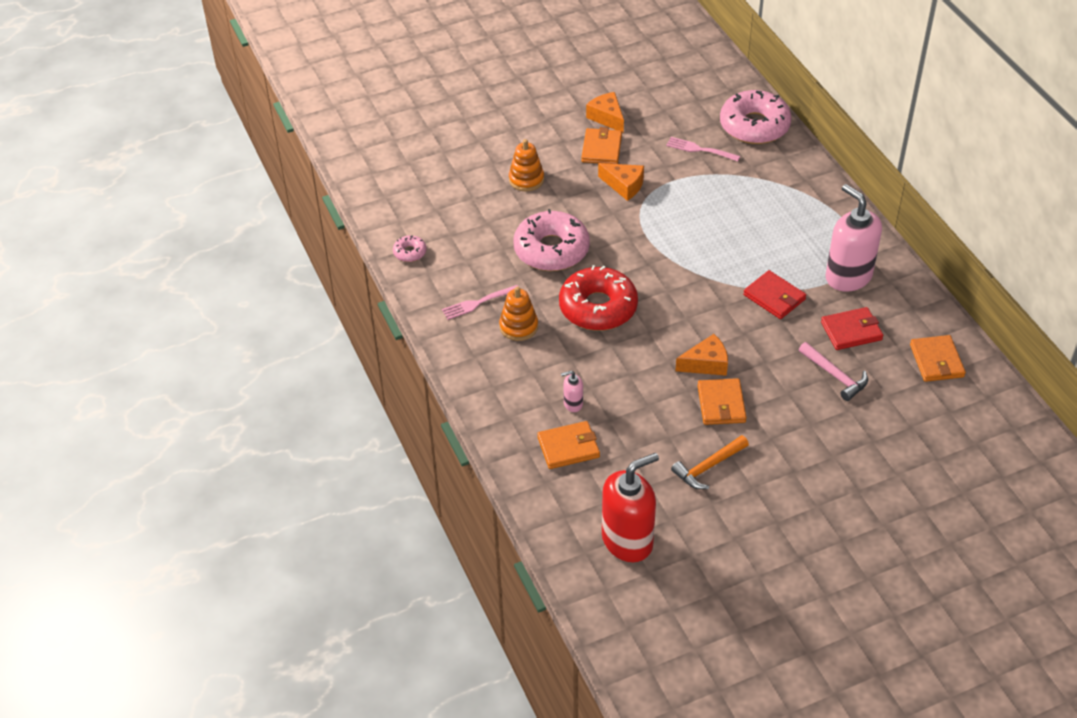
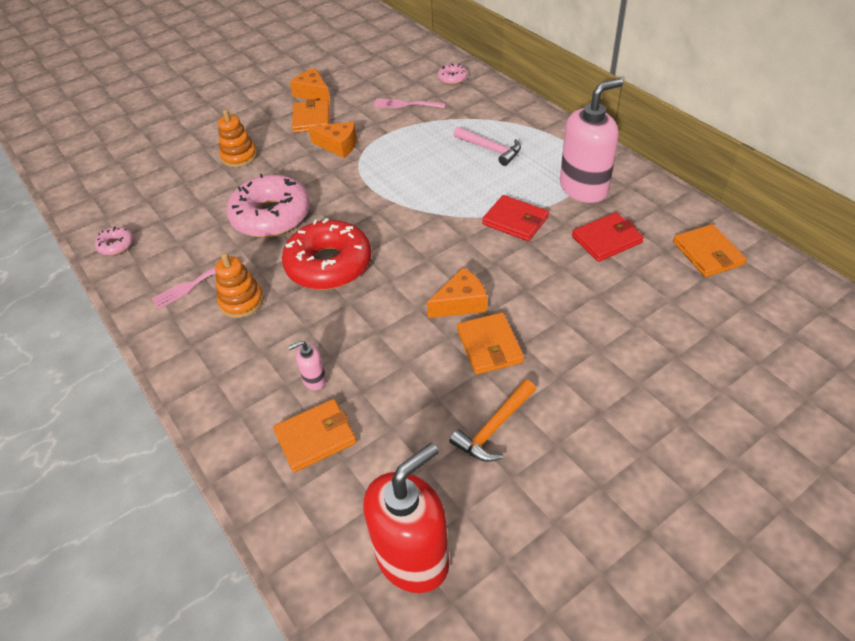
camera: 10 degrees left, 0 degrees up
(754, 126) = (452, 78): pink donut -> pink donut, size x0.44
(835, 376) = (606, 289): pink hammer -> pink hammer (490, 149)
(848, 276) = (584, 188): pink soap dispenser -> pink soap dispenser turned 105 degrees clockwise

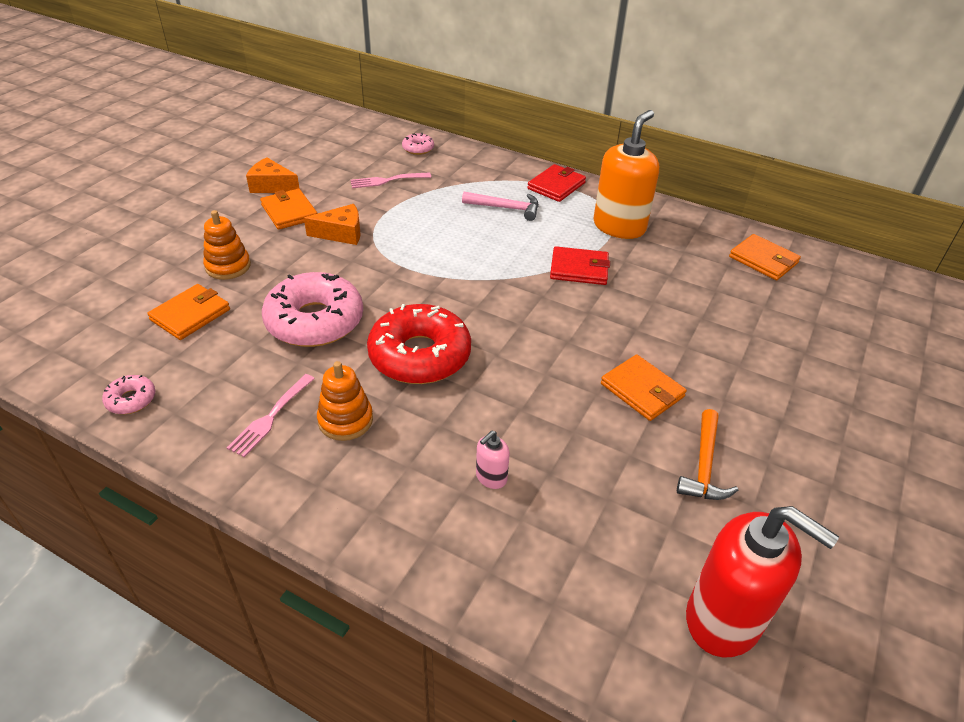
camera: 30 degrees left, 5 degrees down
(315, 437) = (536, 536): orange wallet -> orange wallet (190, 315)
(413, 557) = (724, 619): red soap dispenser -> red soap dispenser turned 105 degrees clockwise
(461, 303) = (585, 358): orange cheese -> none
(584, 188) = (619, 226): pink soap dispenser -> orange soap dispenser
(606, 239) = (673, 267): red wallet -> red wallet (556, 186)

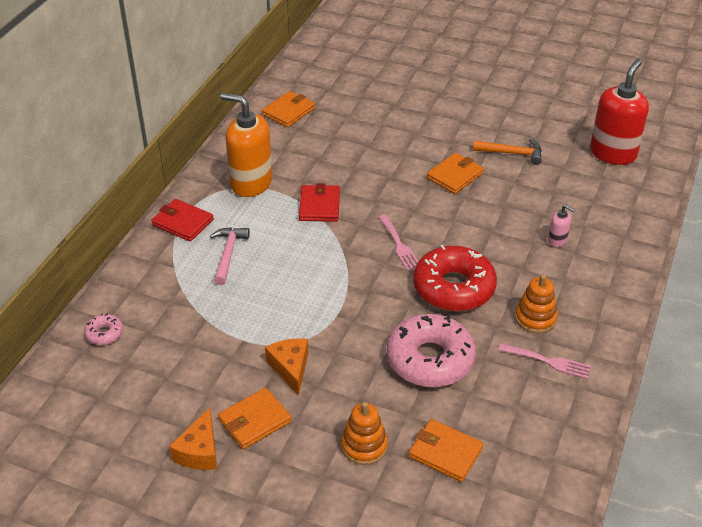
camera: 95 degrees left, 0 degrees up
(131, 400) = (562, 457): pink donut -> none
(387, 180) = (180, 349): pink fork -> pink fork (399, 244)

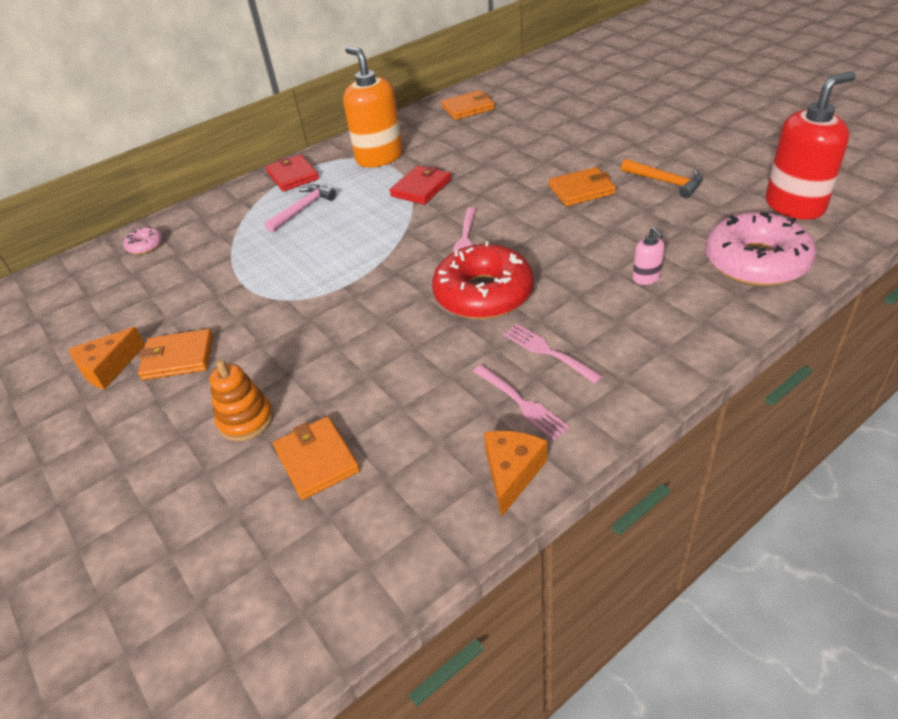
camera: 35 degrees right, 0 degrees up
(290, 368) = (255, 321): orange cheese -> orange cheese (511, 473)
(430, 359) = (392, 357): pink donut -> pink donut (755, 262)
(535, 318) = (548, 352): orange stacking toy -> pink fork

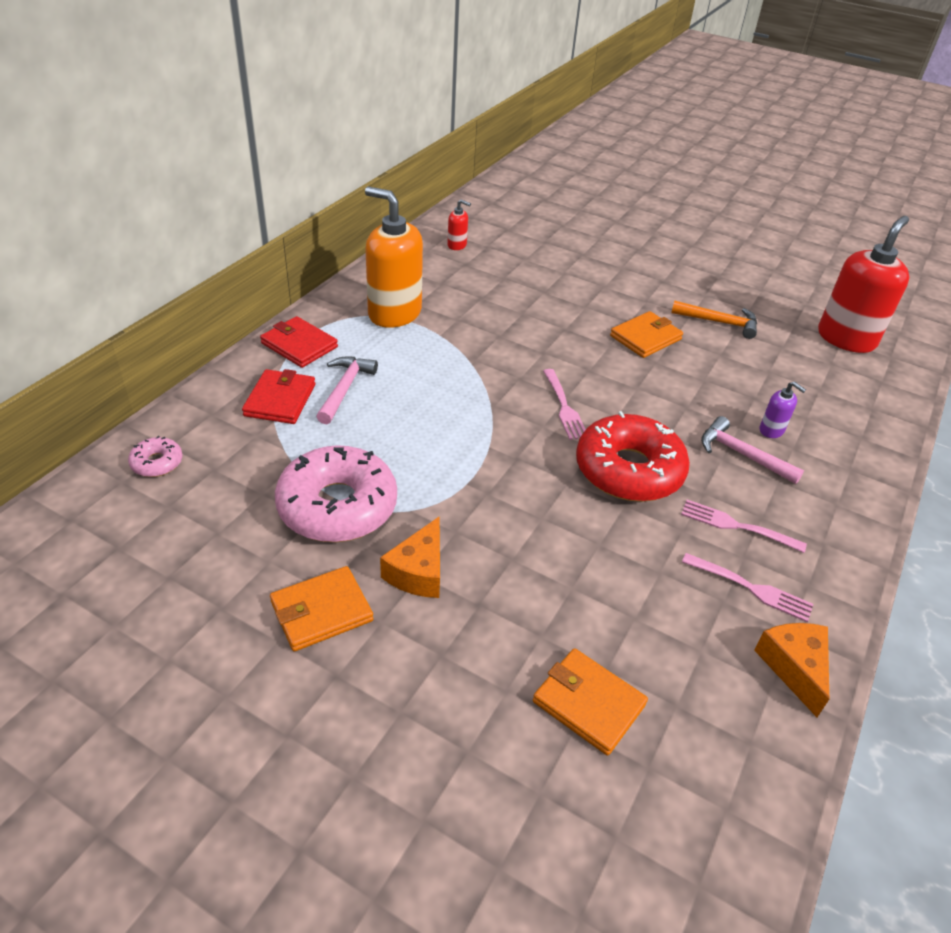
camera: 30 degrees left, 0 degrees up
(108, 368) = (231, 645): orange cheese -> orange cheese (418, 571)
(246, 420) = (470, 674): orange stacking toy -> none
(421, 188) = (472, 349): red wallet -> red wallet (280, 400)
(468, 108) = (457, 245): orange wallet -> red soap dispenser
(599, 294) = (742, 454): none -> pink hammer
(646, 278) = (771, 430): pink soap dispenser -> purple soap dispenser
(755, 262) = (852, 401): pink donut -> pink donut (337, 506)

